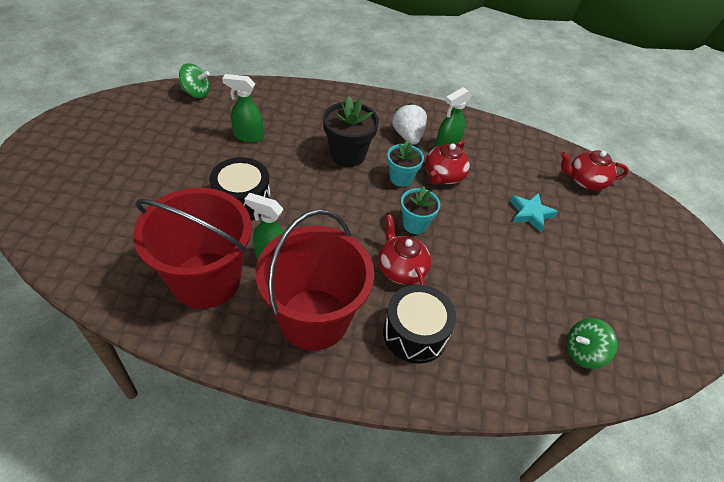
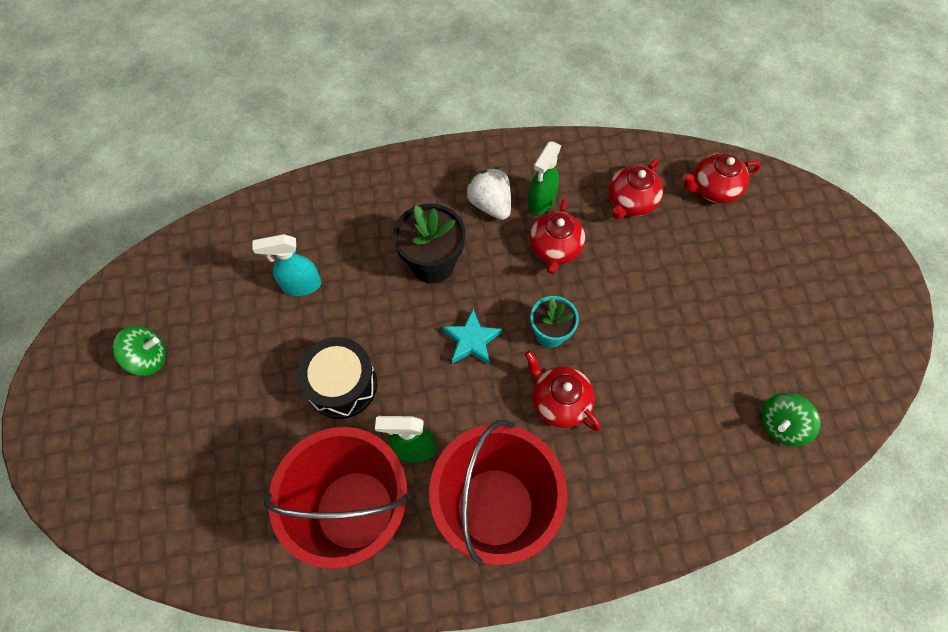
camera: 15 degrees left, 15 degrees up
(196, 93) = (202, 242): green spinning top -> green spinning top (149, 358)
(248, 136) = (301, 285): green spray bottle -> turquoise spray bottle
(401, 178) = (508, 273): turquoise flower pot -> none
(415, 333) = (606, 478): black drum -> none
(515, 168) = (630, 202): none -> red teapot
(530, 214) = (669, 263): turquoise star -> turquoise star (471, 340)

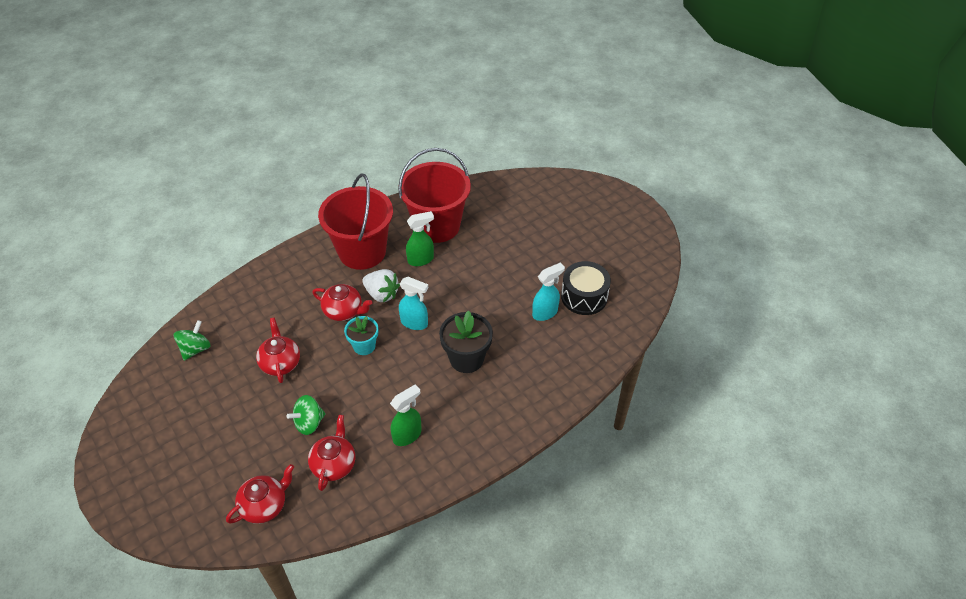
camera: 155 degrees right, 15 degrees down
(149, 358) = (602, 245): green spinning top -> green spinning top (309, 423)
(342, 385) = (481, 273): black drum -> black drum (584, 297)
(471, 340) = (414, 323): turquoise star -> turquoise spray bottle
(490, 204) = (446, 417): white strawberry -> white strawberry (382, 294)
(541, 202) = (407, 435): green spray bottle -> green spray bottle turned 45 degrees clockwise
(555, 249) = (382, 403): red teapot -> red teapot (280, 363)

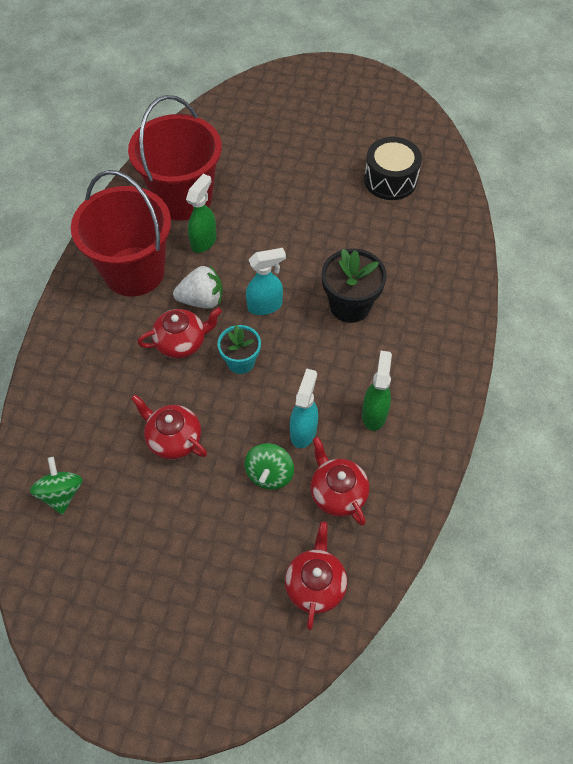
camera: 40 degrees left, 10 degrees up
(545, 313) = (373, 216): turquoise spray bottle -> turquoise spray bottle (303, 431)

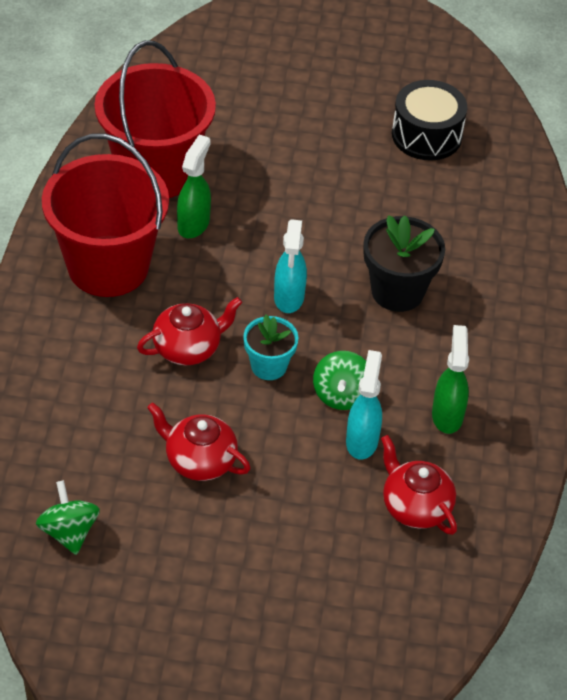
camera: 10 degrees left, 10 degrees down
(202, 300) = (204, 296): white strawberry -> none
(265, 306) = (289, 298): turquoise spray bottle -> turquoise spray bottle turned 120 degrees clockwise
(269, 474) = (328, 492): green spinning top -> green spinning top (341, 395)
(315, 584) = (404, 608): red teapot -> none

